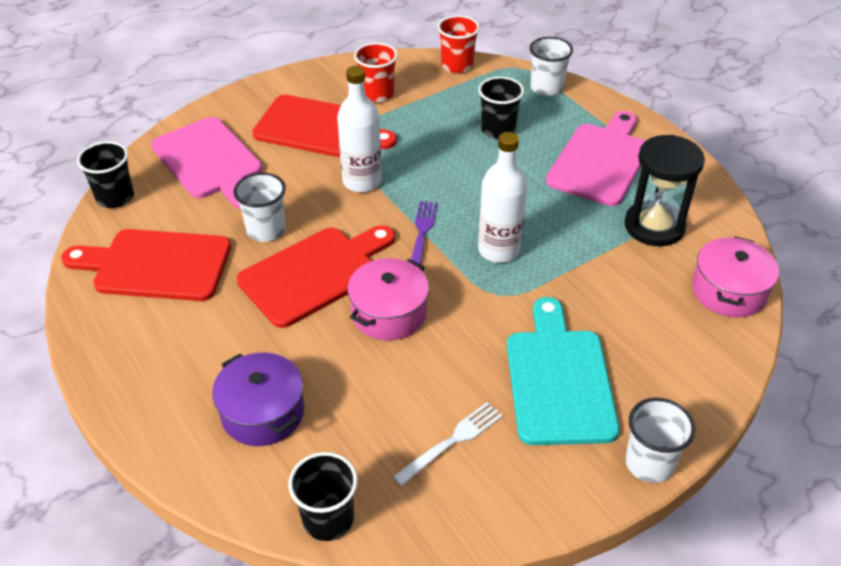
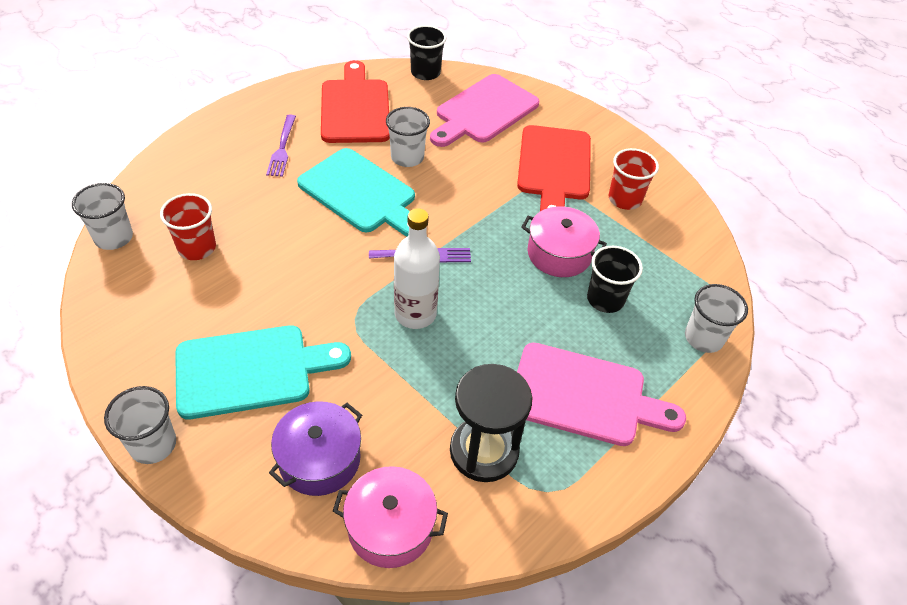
camera: 75 degrees right, 5 degrees up
(209, 339) = (282, 148): none -> purple fork
(262, 413) = (211, 188): purple pot -> purple pot (319, 459)
(315, 273) = (361, 193): red cutting board -> turquoise cutting board
(328, 519) = (113, 237): black cup -> white cup
(362, 181) = (487, 206): white bottle -> none
(389, 313) = (321, 245): pink pot -> pink pot (559, 254)
(453, 440) = (182, 301): white fork -> none
(457, 65) = (706, 255): red cup -> red cup (197, 248)

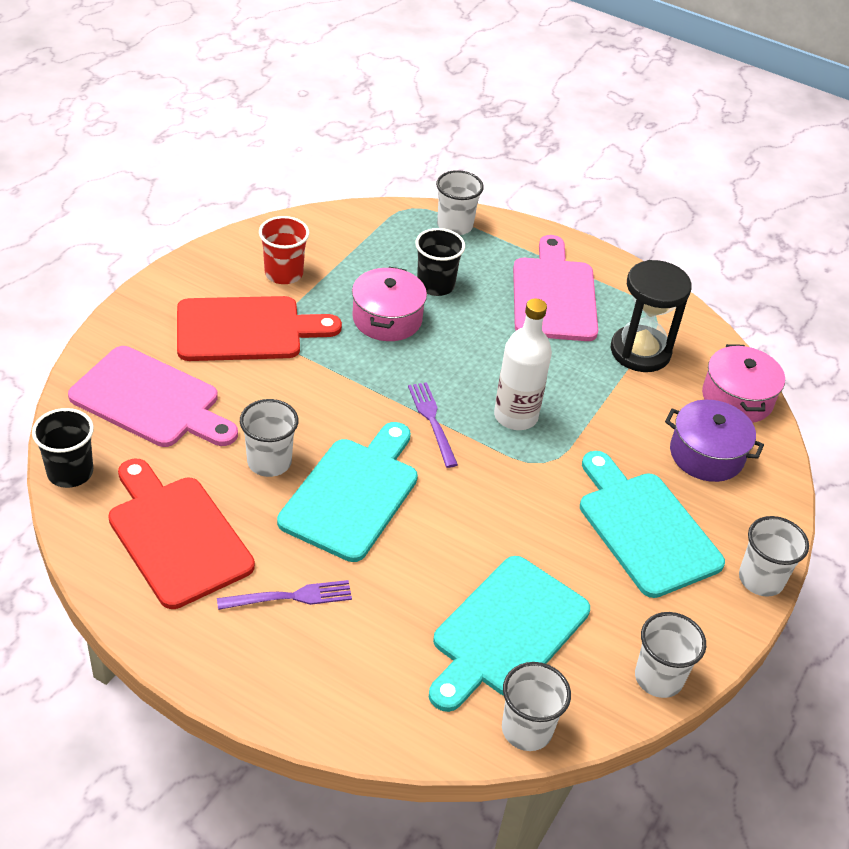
camera: 105 degrees left, 5 degrees down
(105, 327) = (658, 678): none -> white cup
(197, 248) = (506, 632): red cup -> turquoise cutting board
(355, 108) = (176, 536): red cutting board -> red cutting board turned 75 degrees clockwise

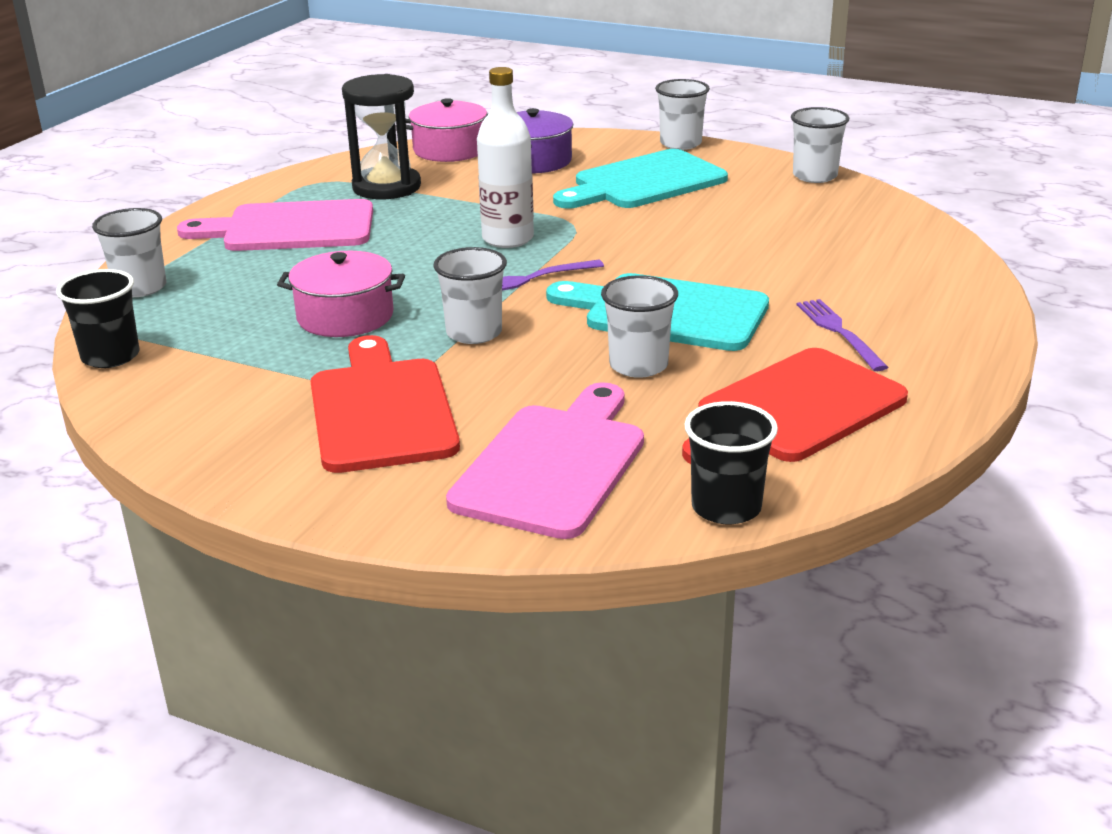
camera: 90 degrees left, 15 degrees down
(284, 273) = (246, 395): red cup -> none
(435, 285) = (272, 292): black cup -> black cup (110, 356)
(506, 632) = (808, 231): turquoise cutting board -> none
(526, 729) = (910, 219): white cup -> white cup (474, 333)

